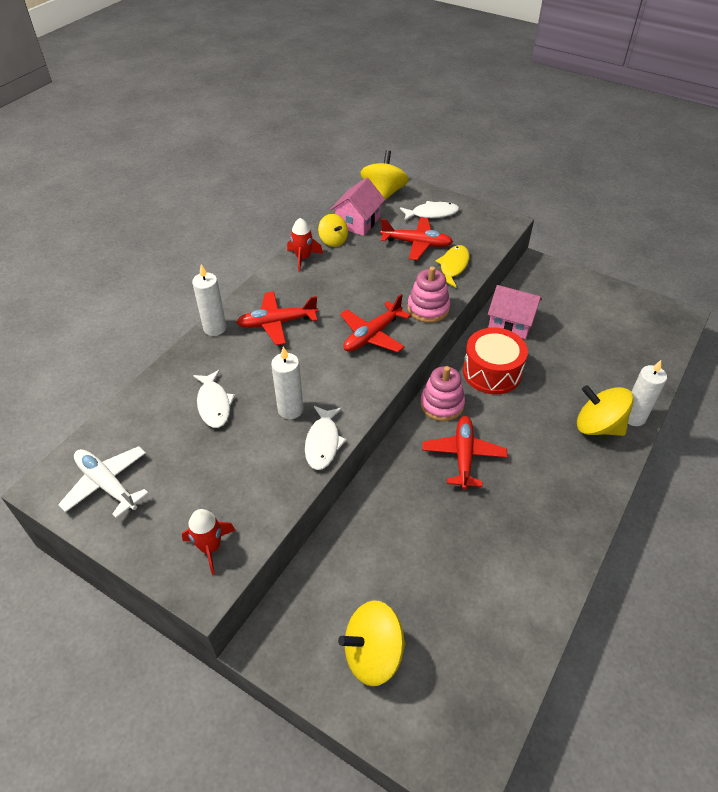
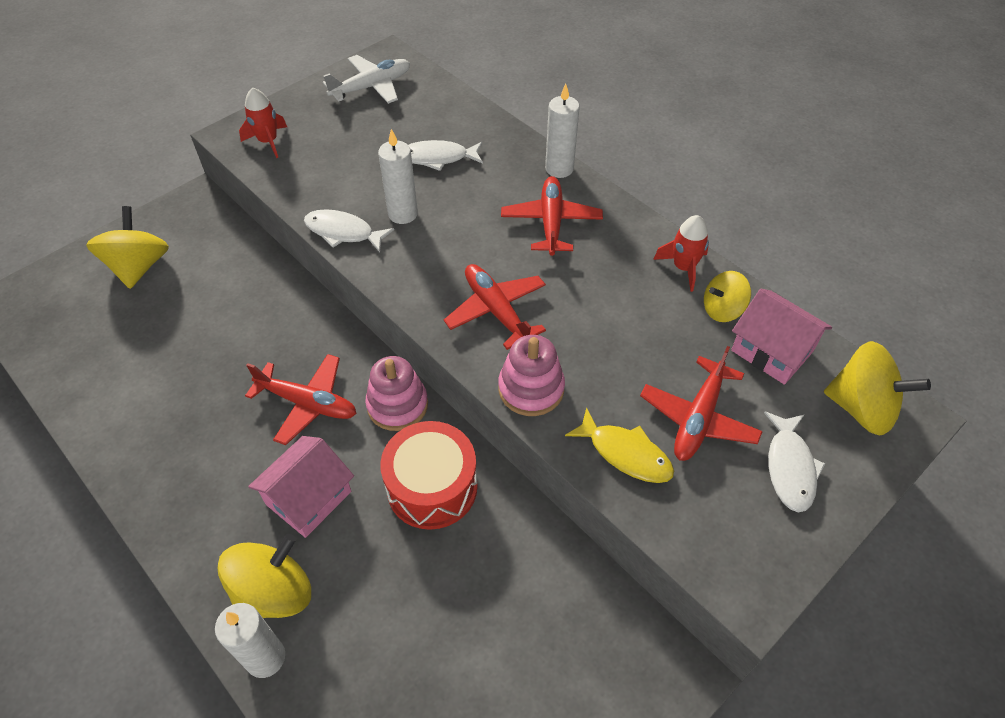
camera: 105 degrees right, 5 degrees up
(511, 323) = (528, 556): pink house -> pink house (308, 498)

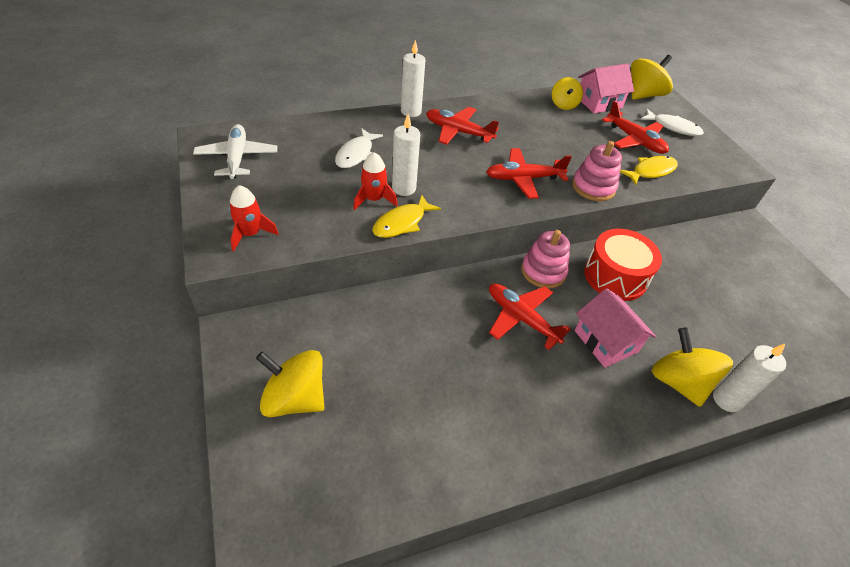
camera: 70 degrees left, 5 degrees down
(308, 403) = (521, 318): red plane -> red plane turned 90 degrees counterclockwise
(343, 232) = (402, 223): white fish -> yellow fish
(683, 268) = (526, 103): red rocket -> red rocket (374, 199)

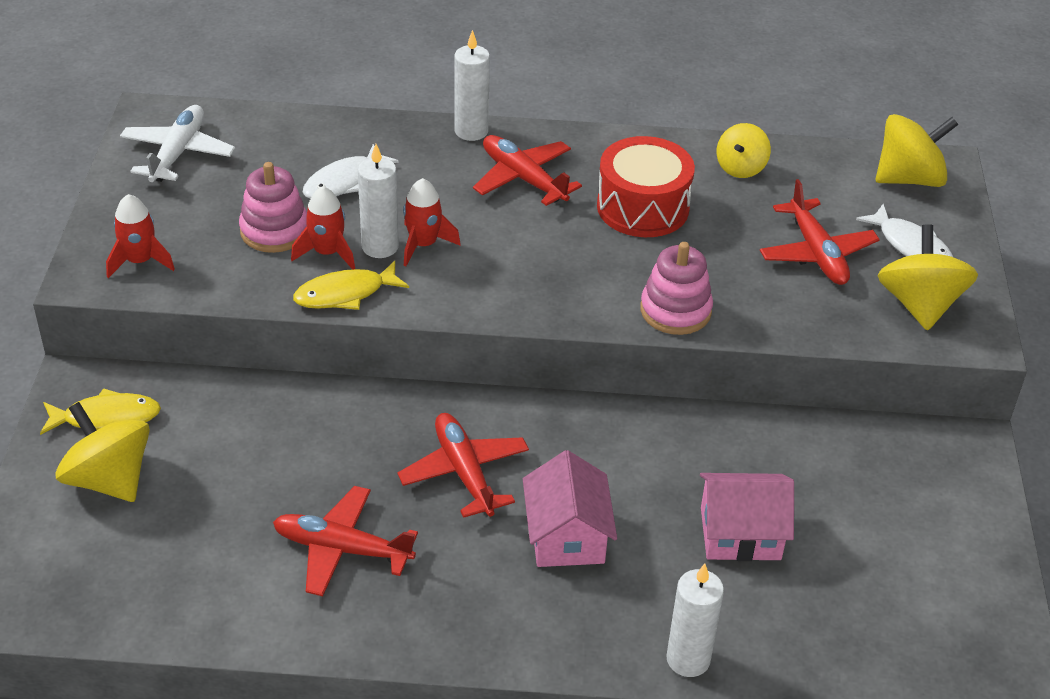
camera: 25 degrees right, 5 degrees down
(429, 181) = (423, 244): none -> red rocket
(523, 179) = (571, 273): red plane -> red plane (342, 549)
(543, 271) = (545, 420): pink stacking toy -> pink stacking toy (274, 231)
(599, 102) = (809, 176): pink house -> pink house (740, 533)
(615, 276) = (655, 457): red drum -> red drum (642, 207)
(651, 171) = (798, 308): yellow fish -> yellow fish (106, 417)
(678, 381) = (633, 616): yellow spinning top -> yellow spinning top (919, 305)

